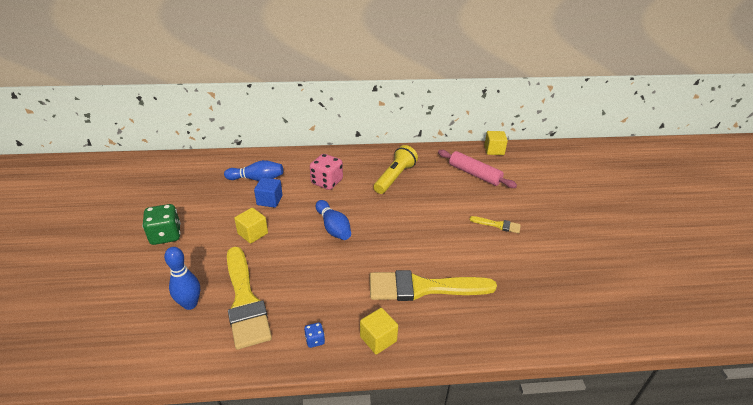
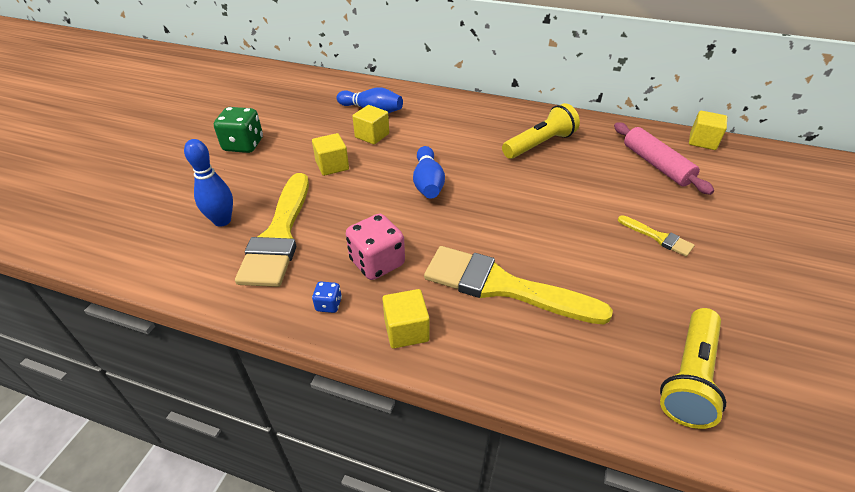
camera: 25 degrees right, 5 degrees up
(269, 200) = (372, 135): blue cube -> yellow cube
(327, 182) = (450, 131): pink dice -> pink dice (377, 263)
(552, 308) = (689, 376): none -> yellow flashlight

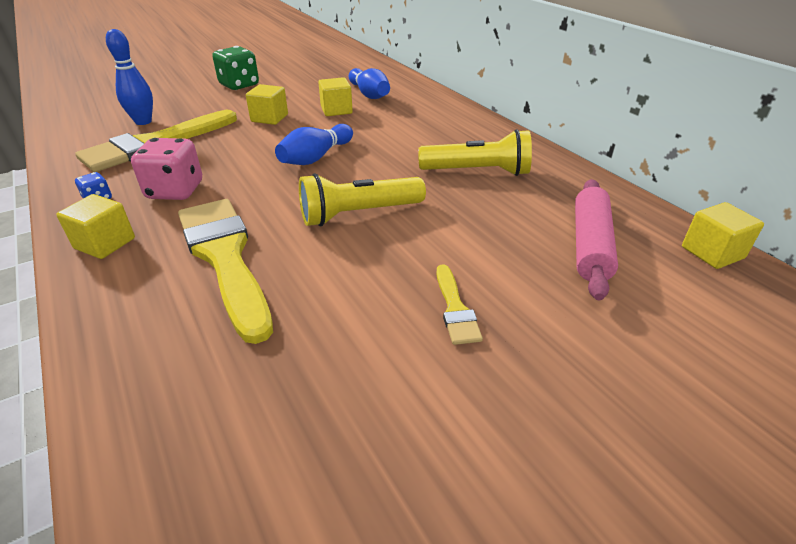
camera: 40 degrees right, 5 degrees down
(689, 376) = (230, 450): yellow flashlight -> yellow flashlight (359, 214)

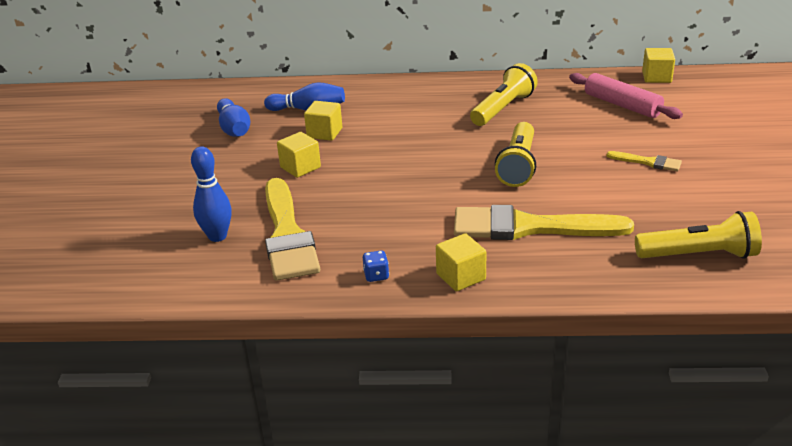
camera: 55 degrees left, 5 degrees down
(175, 191) = (401, 235): pink dice -> none
(214, 434) = (698, 255): none -> yellow flashlight
(239, 85) = (187, 168): green dice -> none
(316, 157) = (410, 162): blue bowling pin -> blue bowling pin (234, 129)

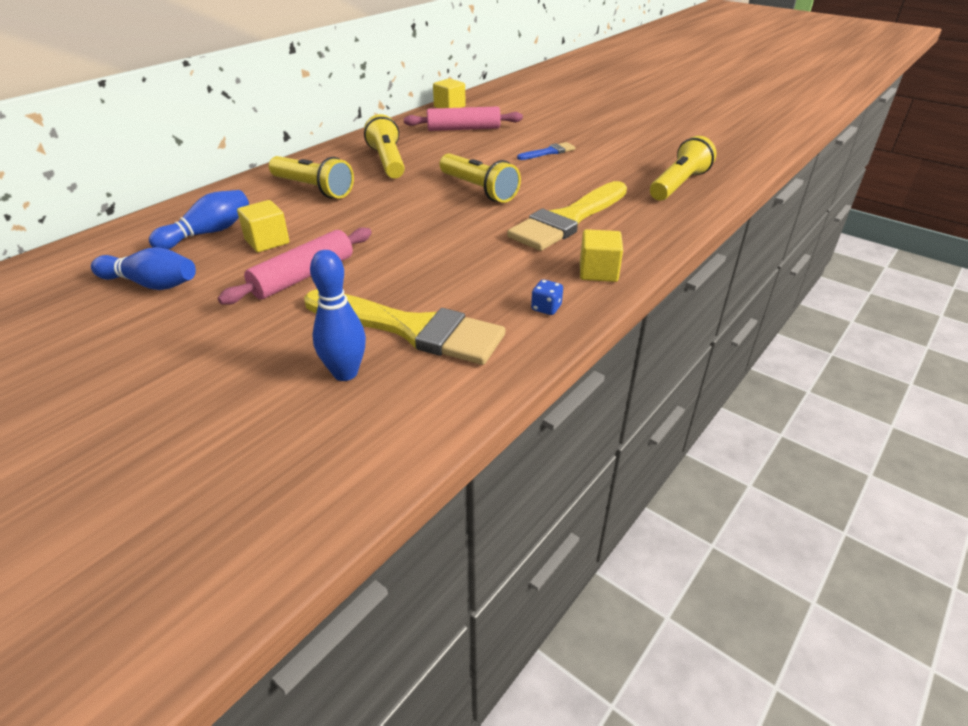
camera: 55 degrees left, 5 degrees up
(300, 167) = (303, 276): yellow cube -> pink rolling pin
(415, 107) = (313, 189): none -> yellow flashlight
(648, 162) = (549, 152): yellow brush -> blue brush

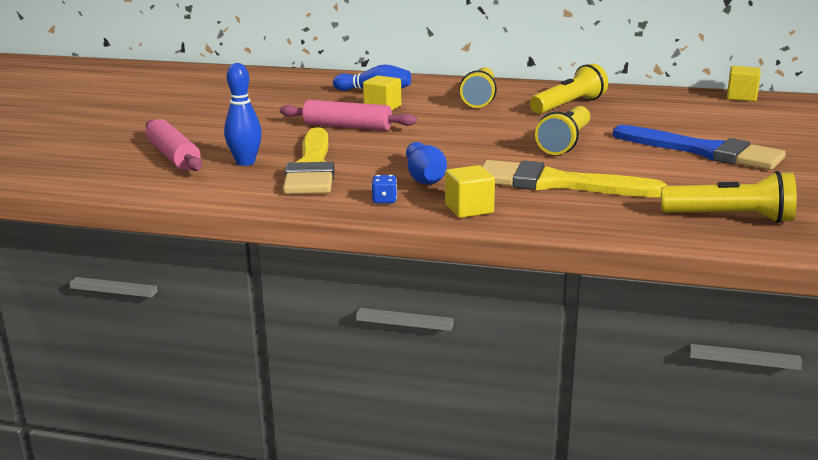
camera: 65 degrees right, 15 degrees down
(151, 284) = (298, 99): blue bowling pin -> blue bowling pin (424, 177)
(463, 129) = (695, 112): pink rolling pin -> pink rolling pin (173, 156)
(549, 152) = (705, 151): blue brush -> blue brush, size x2.20

